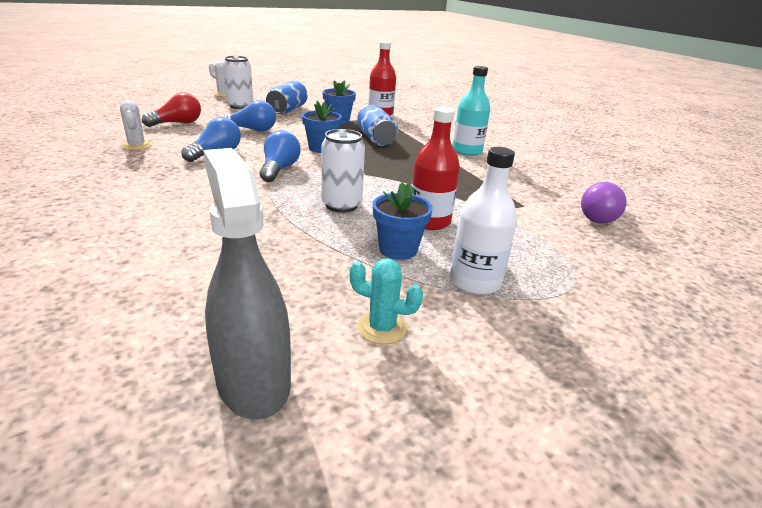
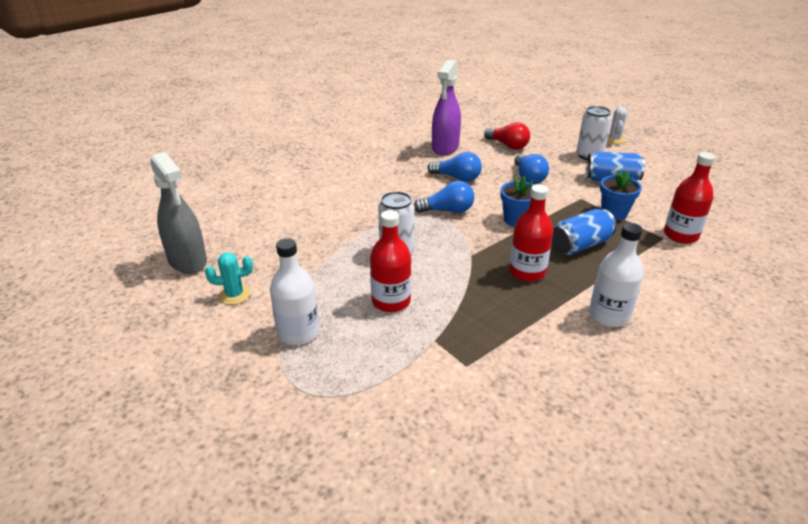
camera: 80 degrees right, 5 degrees up
(136, 146) = (445, 147): white cactus -> purple spray bottle
(253, 382) = (188, 261): grey spray bottle -> grey spray bottle turned 90 degrees clockwise
(382, 328) = (234, 295): turquoise cactus -> turquoise cactus turned 75 degrees clockwise
(398, 249) = (334, 290): blue flower pot -> none
(404, 161) = (527, 272): none -> red bottle
(467, 151) = (609, 315): turquoise bottle -> white bottle
(601, 217) = (473, 434): purple light bulb -> none

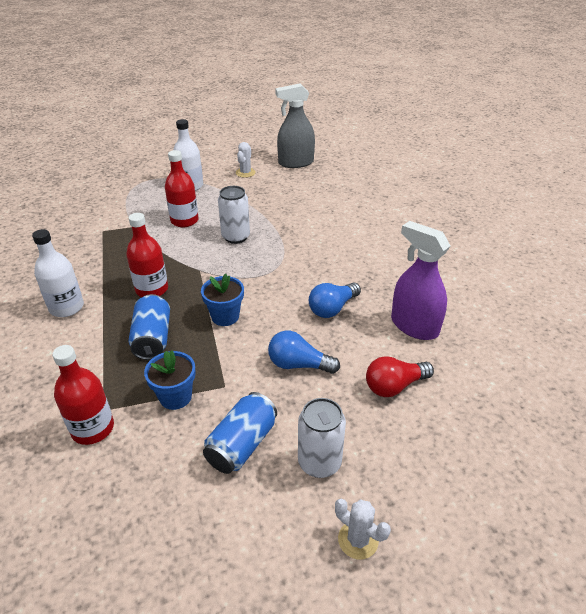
camera: 115 degrees right, 5 degrees up
(234, 295) = (245, 173): turquoise cactus -> white cactus
(447, 211) = (274, 280): blue light bulb -> none

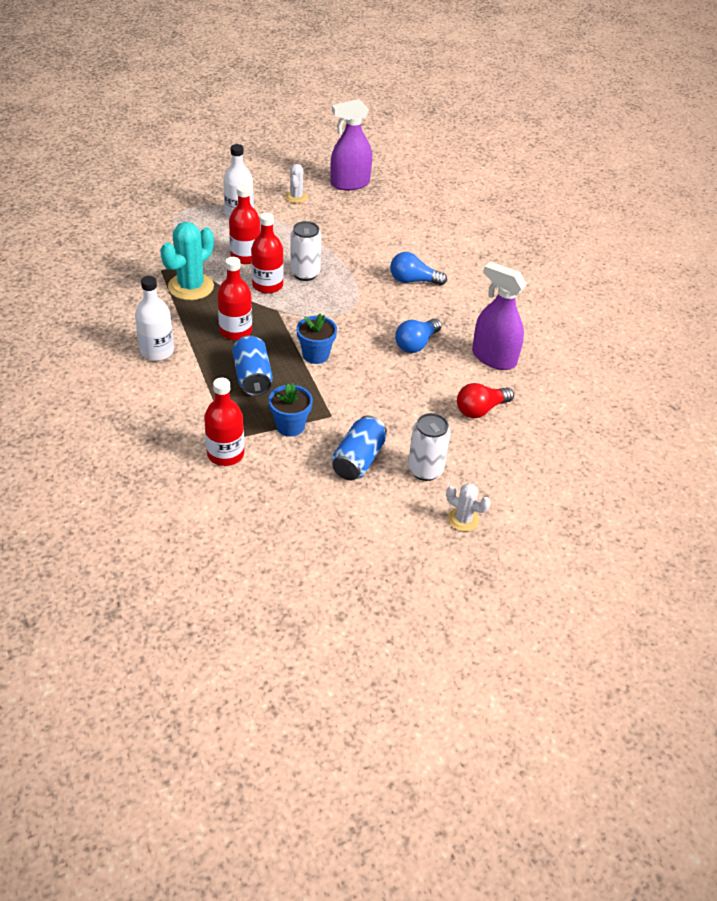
camera: 10 degrees left, 5 degrees up
(124, 246) = (191, 287): none -> turquoise cactus
(197, 247) = (267, 285): none -> red bottle
(295, 163) = (350, 183): grey spray bottle -> purple spray bottle
(299, 365) = (394, 395): blue light bulb -> blue light bulb (413, 281)

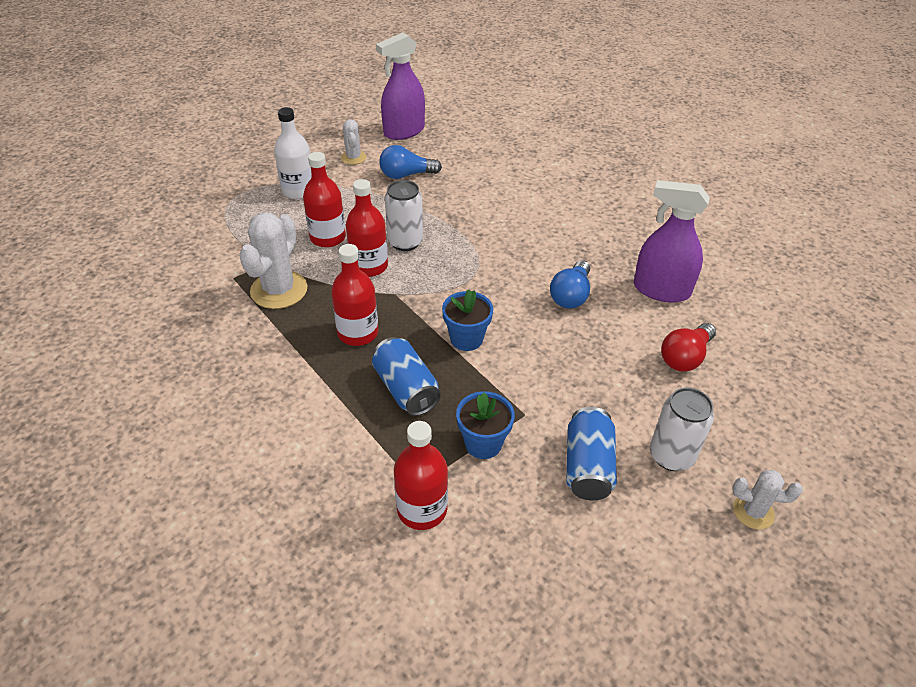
camera: 15 degrees left, 0 degrees up
(157, 351) = (271, 386): white bottle -> none
(191, 287) = (279, 290): turquoise cactus -> white cactus
(413, 281) = (527, 222): blue light bulb -> blue light bulb (406, 175)

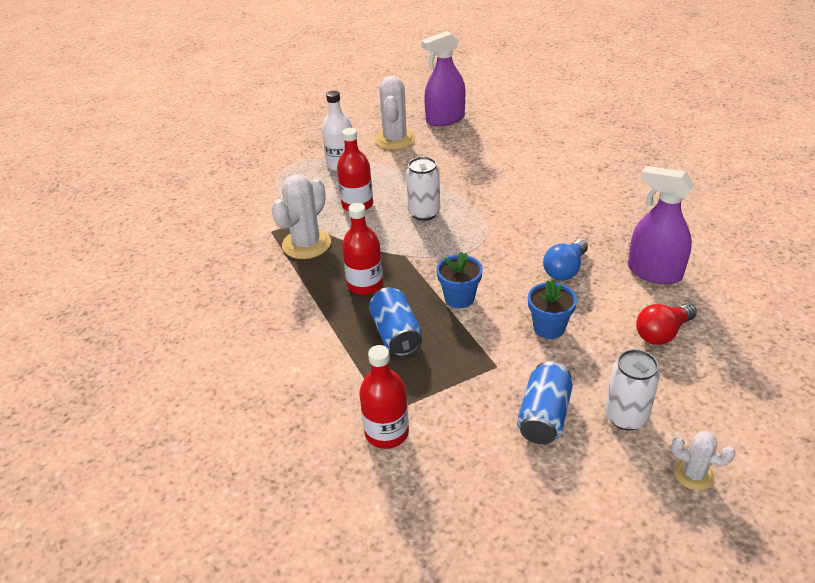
camera: 15 degrees right, 5 degrees down
(353, 158) = (395, 139): white cactus -> white cactus, size x1.80
(369, 266) = (387, 231): red bottle -> none
(406, 175) = (438, 156): blue light bulb -> none
(483, 443) = (453, 386): blue flower pot -> blue flower pot (549, 328)

